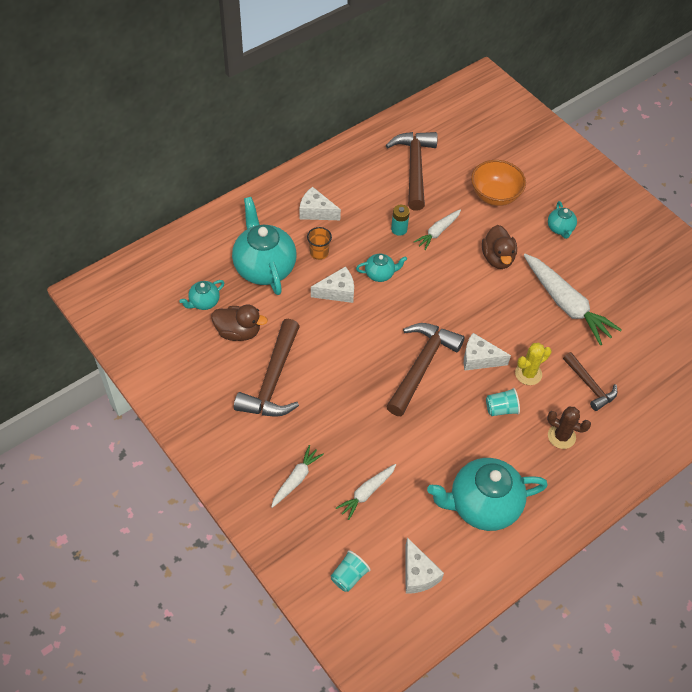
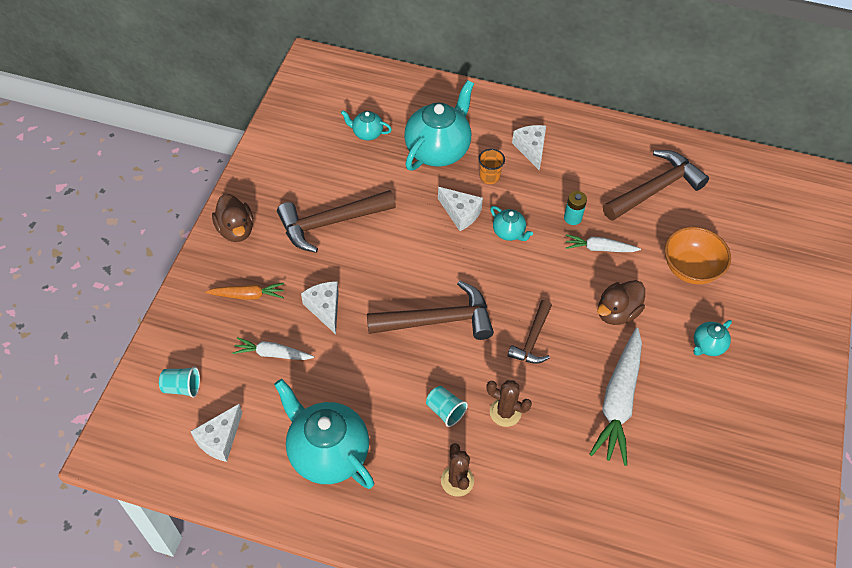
camera: 55 degrees right, 0 degrees up
(238, 332) = (358, 172): brown duck -> brown duck (236, 230)
(296, 479) = (248, 295): white carrot -> orange carrot
(479, 359) = (486, 362): white cheese -> white cheese (325, 308)
(528, 374) = (505, 412): yellow cactus -> brown cactus
(590, 385) = (539, 475): brown hammer -> brown hammer (532, 339)

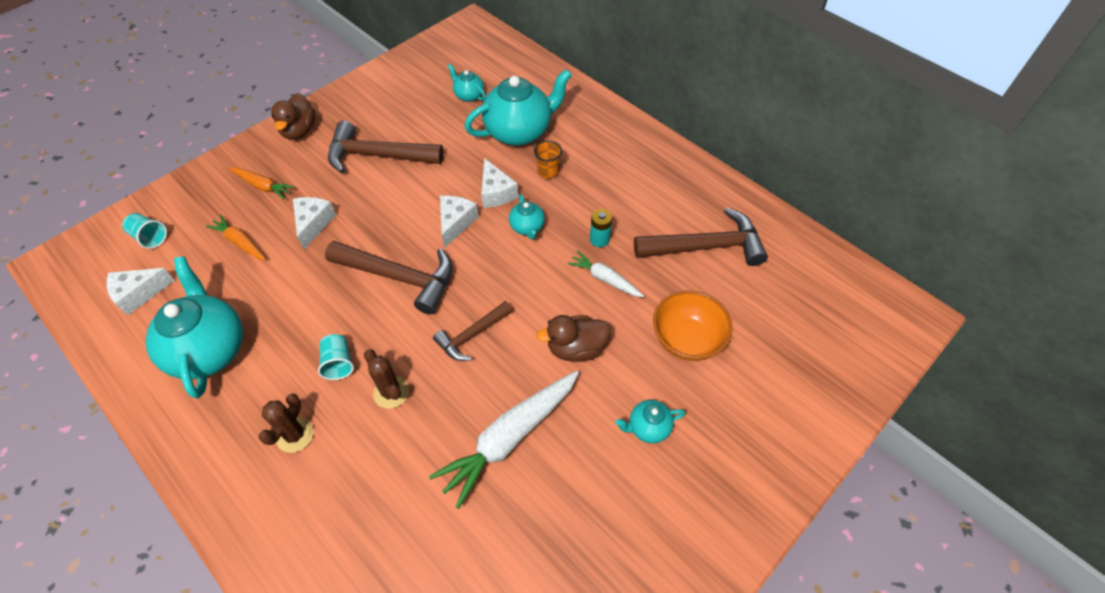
camera: 30 degrees right, 0 degrees up
(272, 354) = (240, 242): white carrot -> orange carrot
(531, 149) = (606, 162): white cheese -> white cheese (456, 223)

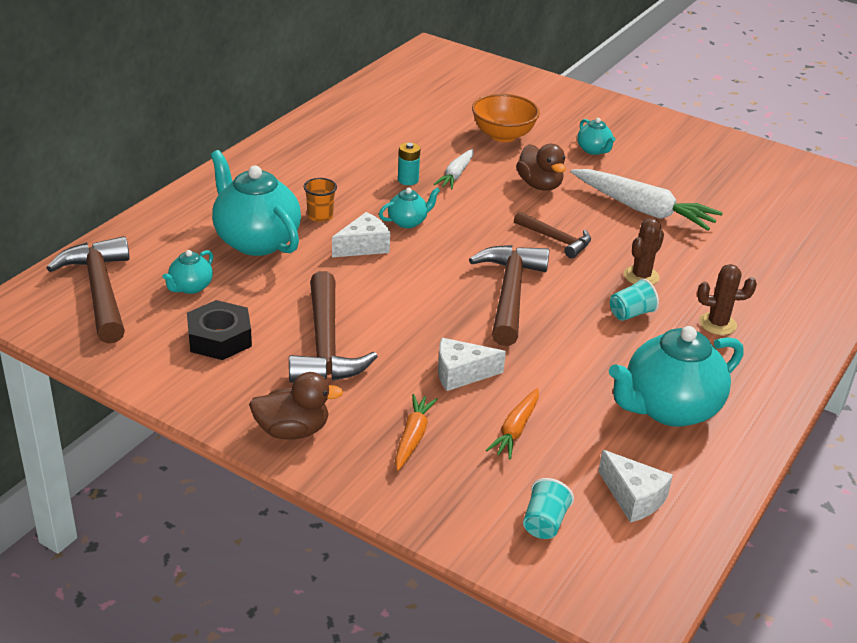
camera: 105 degrees left, 20 degrees down
(405, 105) = (219, 338): none -> black nut
(456, 223) = (419, 268): white cheese -> none
(705, 246) = (395, 127): brown hammer -> brown hammer (100, 291)

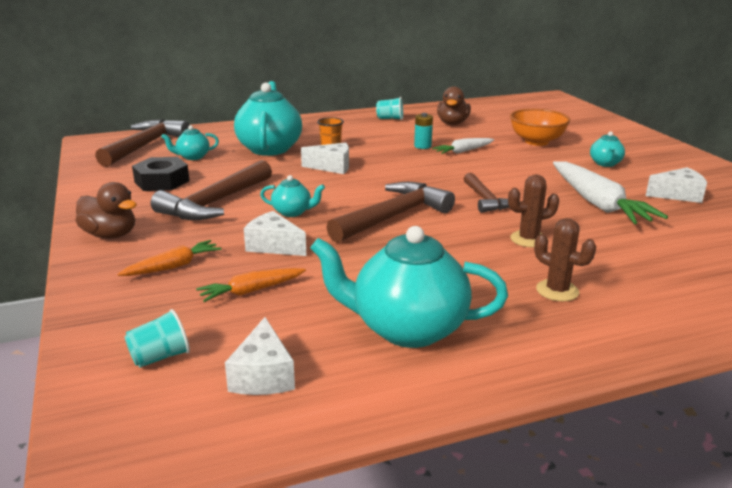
camera: 40 degrees right, 10 degrees down
(408, 222) = (385, 164): turquoise teapot -> turquoise teapot (293, 212)
(539, 185) = (523, 170): brown duck -> brown duck (452, 123)
(631, 314) = (478, 258): turquoise cup -> turquoise cup (390, 119)
(687, 175) = (678, 195): none -> white cheese

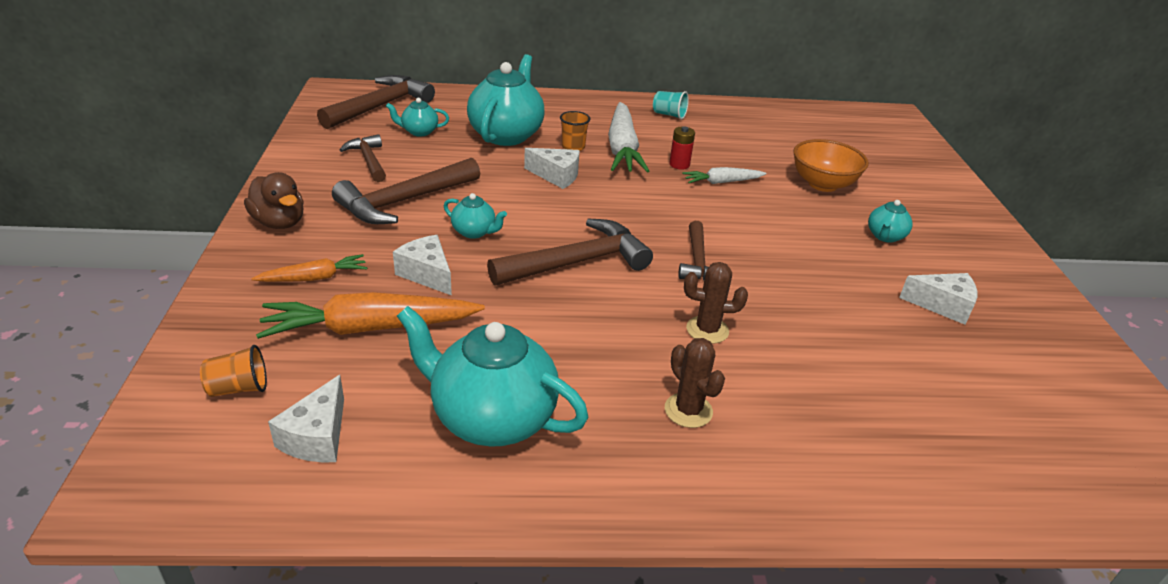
camera: 15 degrees right, 10 degrees up
(160, 357) = (238, 388): turquoise cup -> orange cup
(162, 181) = (368, 160): black nut -> brown hammer
(251, 291) = (369, 328): orange carrot -> orange carrot, size x1.84
(422, 146) = (679, 164): turquoise battery -> red battery
(452, 123) = (739, 136): brown duck -> none
(598, 204) = (829, 296): white carrot -> white carrot (622, 149)

